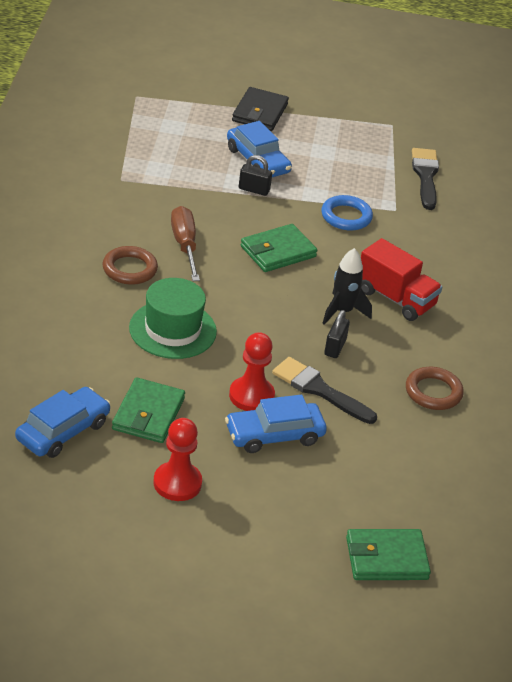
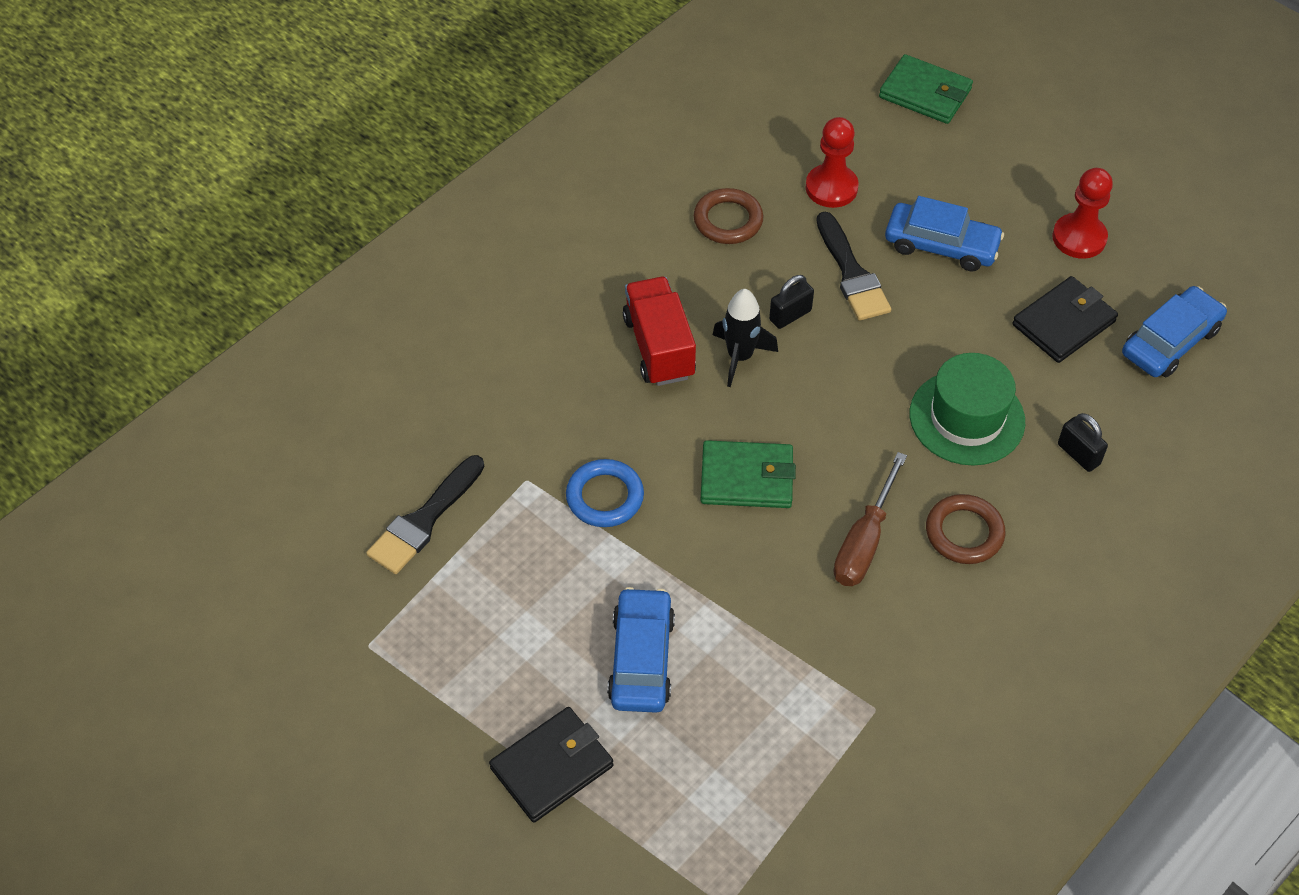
camera: 140 degrees left, 15 degrees up
(63, 431) = (1170, 341): blue car -> blue car turned 150 degrees clockwise
(148, 414) = (1063, 323): green wallet -> black wallet
(251, 396) = (933, 297): red pawn -> red pawn (831, 188)
(254, 190) = (693, 602): black padlock -> black padlock (1078, 454)

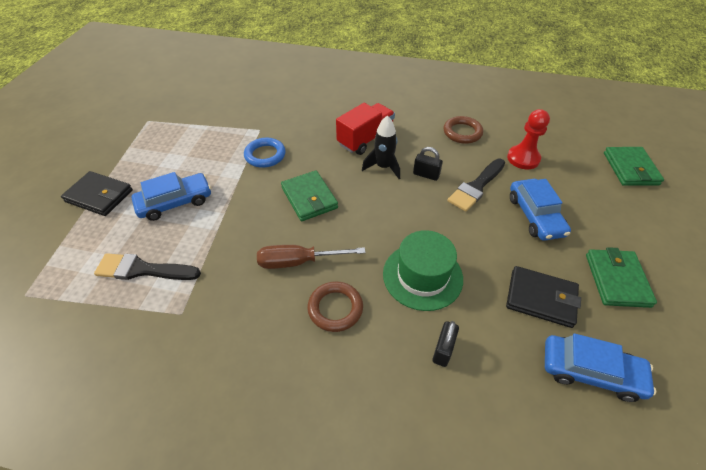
camera: 60 degrees right, 5 degrees down
(424, 520) = (220, 111): black brush -> black brush (143, 270)
(1079, 238) = (616, 280): red pawn -> green wallet

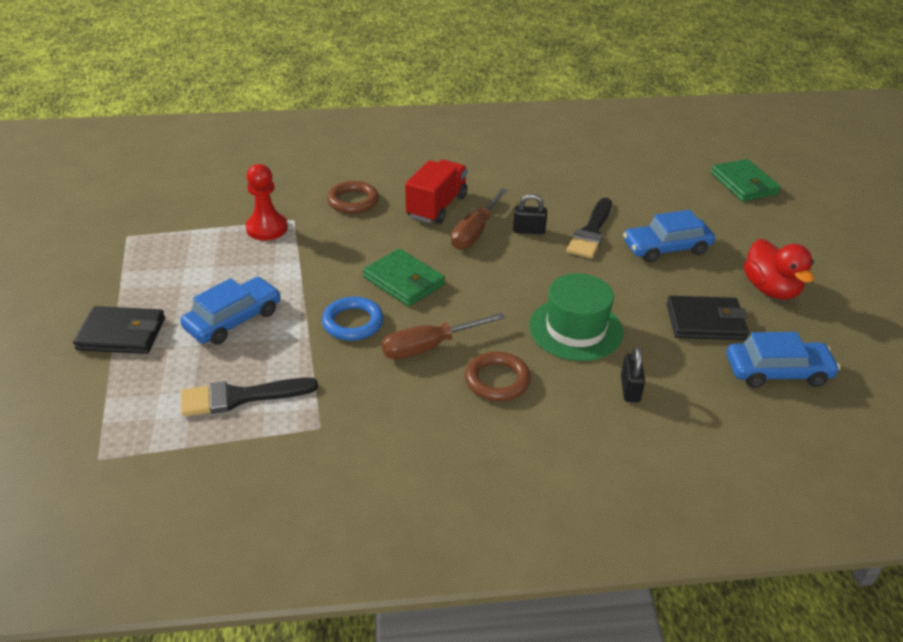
camera: 20 degrees left, 10 degrees down
(265, 155) = (319, 246): blue ring -> blue ring (353, 322)
(383, 167) = (475, 232): black rocket -> brown screwdriver
(462, 132) = (548, 179): brown ring -> brown ring (353, 201)
(523, 158) = (628, 194): red pawn -> red pawn (267, 228)
(535, 215) = (666, 248): blue car -> blue car turned 105 degrees clockwise
(616, 280) = (770, 289): green wallet -> red duck

